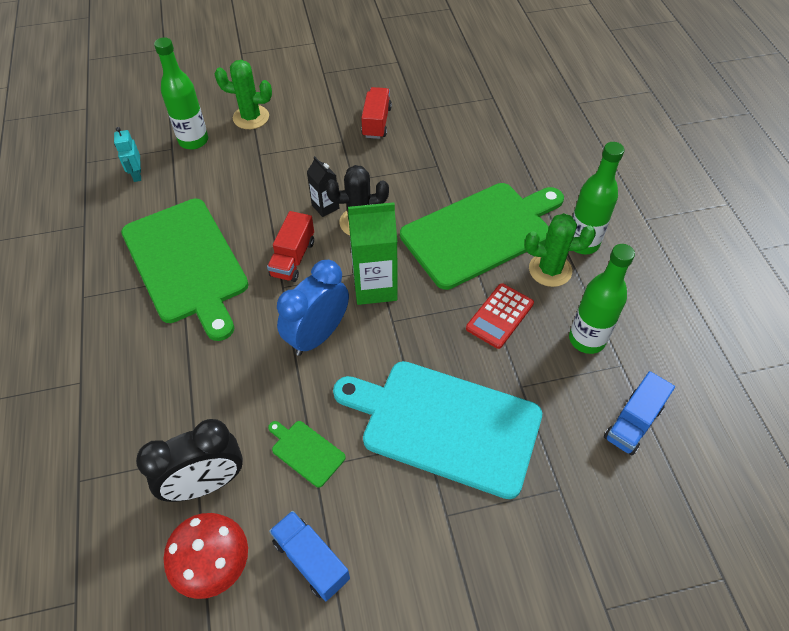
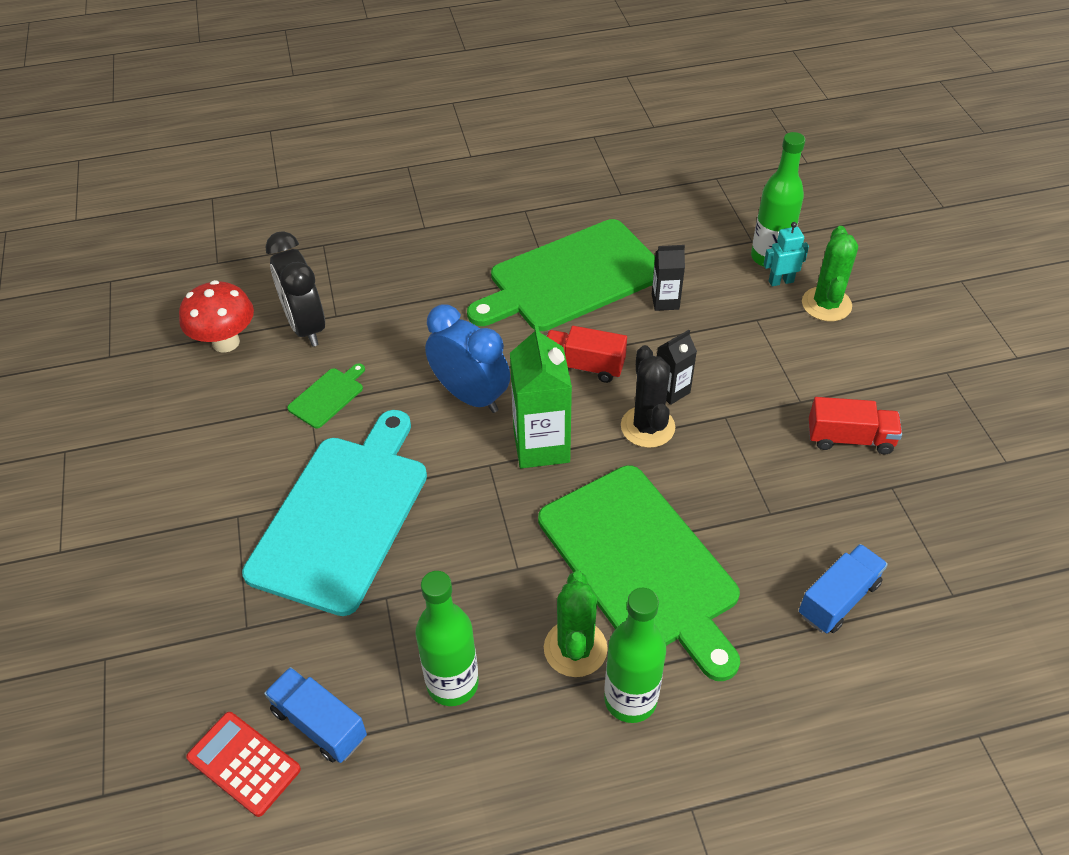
camera: 90 degrees right, 5 degrees down
(137, 175) = (702, 220): turquoise robot -> turquoise robot (780, 281)
(229, 204) = (665, 301): none -> black carton
(311, 560) = (216, 408): blue truck -> blue truck (838, 599)
(499, 316) = (494, 579): red calculator -> red calculator (244, 763)

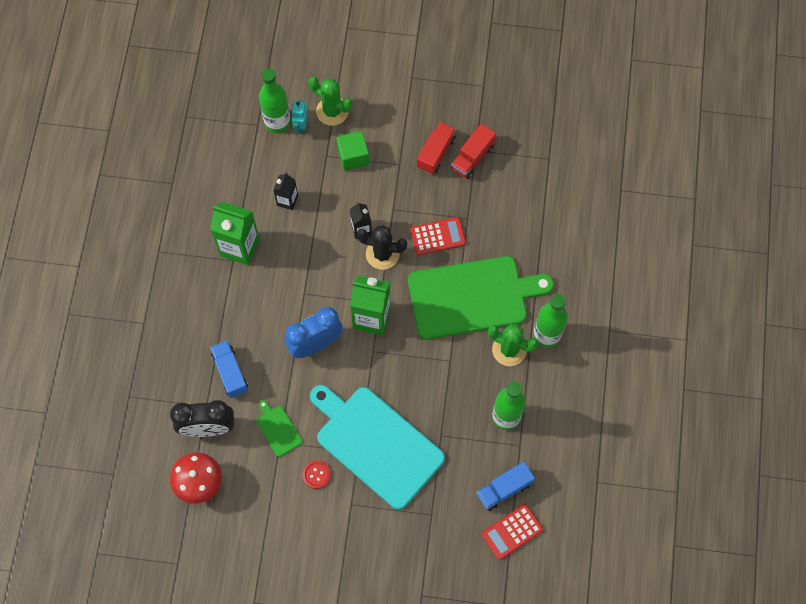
camera: 70 degrees left, 20 degrees up
(272, 460) = (316, 475): none -> red button
(571, 278) = (239, 247): green cutting board -> green carton
(583, 366) = (320, 270): red truck -> red truck (472, 157)
(716, 485) = (438, 236): none -> red calculator
(776, 347) = (353, 156): none -> green cube
(838, 599) = (530, 212): blue truck -> blue truck (230, 372)

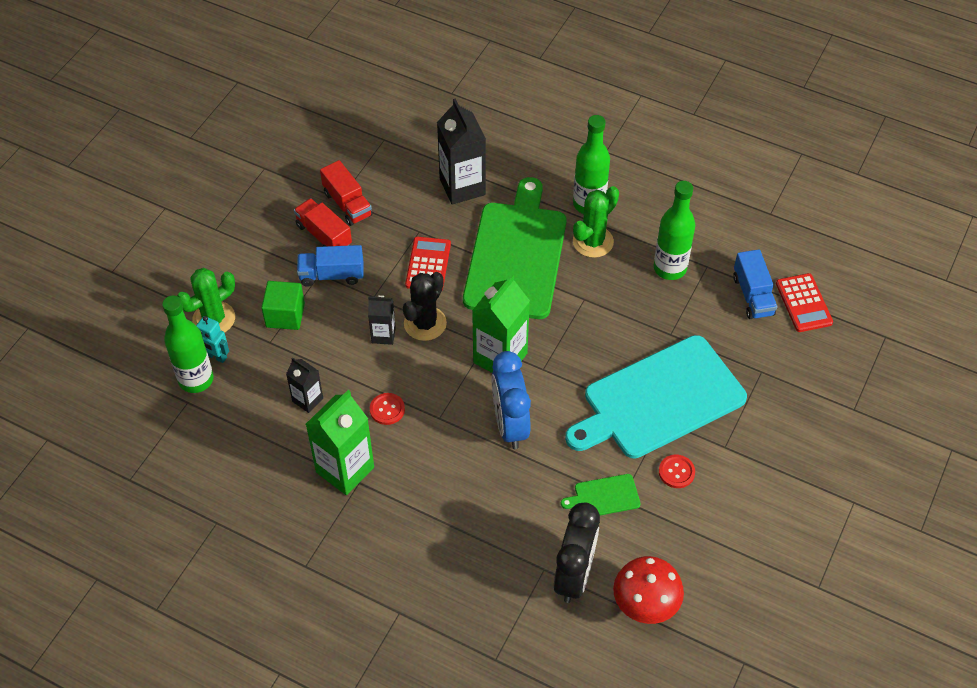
camera: 70 degrees left, 15 degrees down
(230, 372) = (509, 528): blue truck -> blue truck (331, 275)
(298, 256) = (387, 409): none -> red button
(524, 233) = (462, 187): none -> black carton

